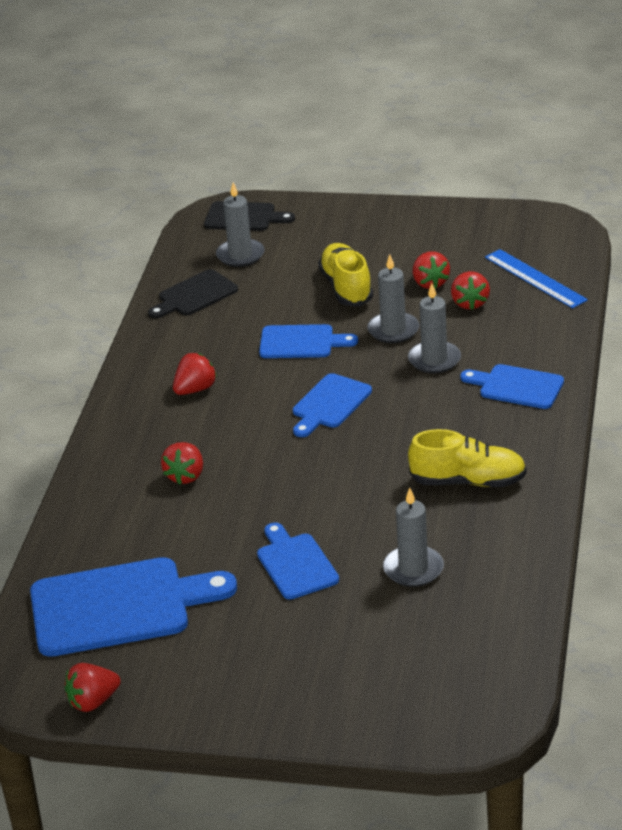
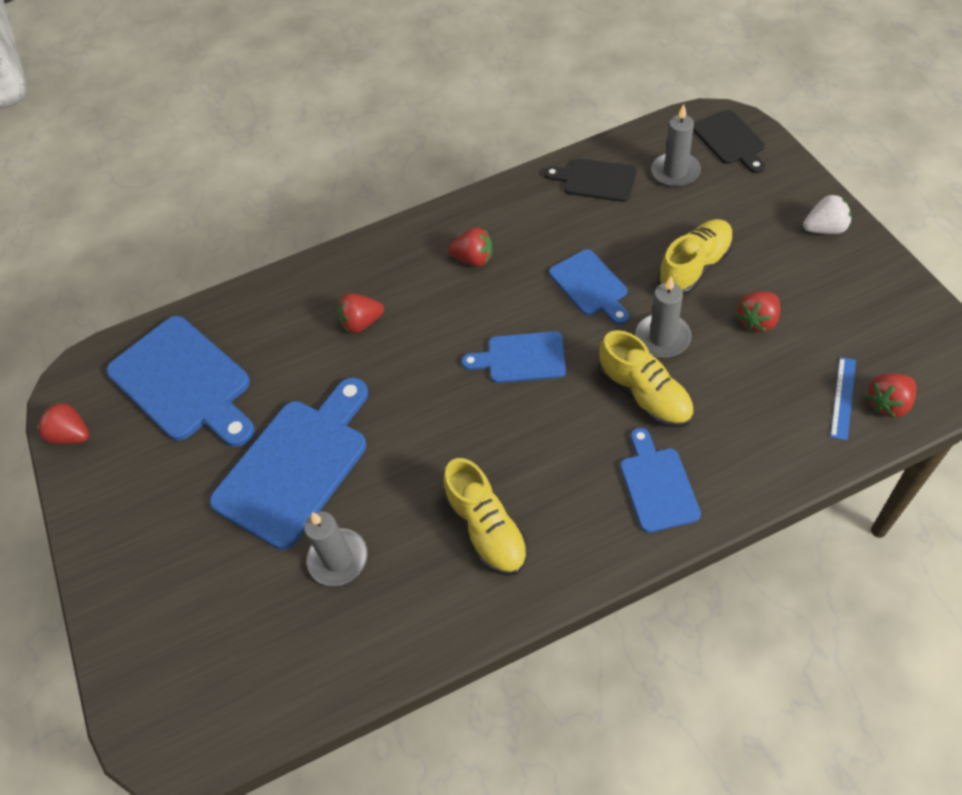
camera: 60 degrees right, 20 degrees up
(295, 564) = (296, 466): blue cutting board -> blue cutting board, size x1.79
(385, 218) = (824, 229): none -> white strawberry
(434, 360) = (644, 395): grey candle -> yellow shoe
(470, 303) = (754, 369): red strawberry -> red strawberry (888, 404)
(535, 278) = (843, 397): blue ruler -> blue ruler, size x0.66

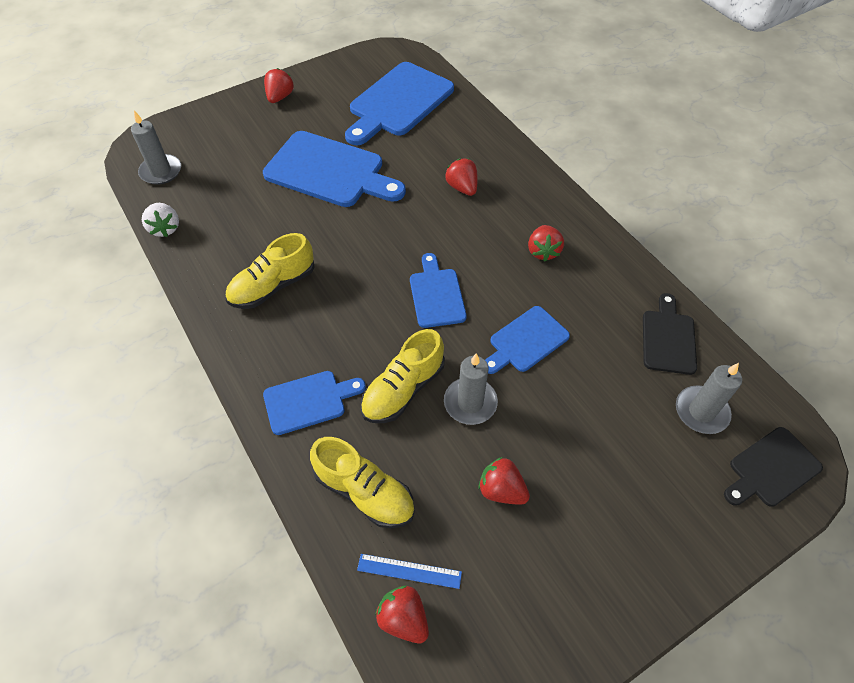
camera: 75 degrees right, 0 degrees up
(72, 435) = (353, 61): red strawberry -> red strawberry (280, 97)
(338, 559) = (254, 205): grey candle -> grey candle (161, 171)
(695, 267) = (565, 431): yellow shoe -> yellow shoe (364, 492)
(824, 229) = (650, 570): white strawberry -> white strawberry (165, 228)

